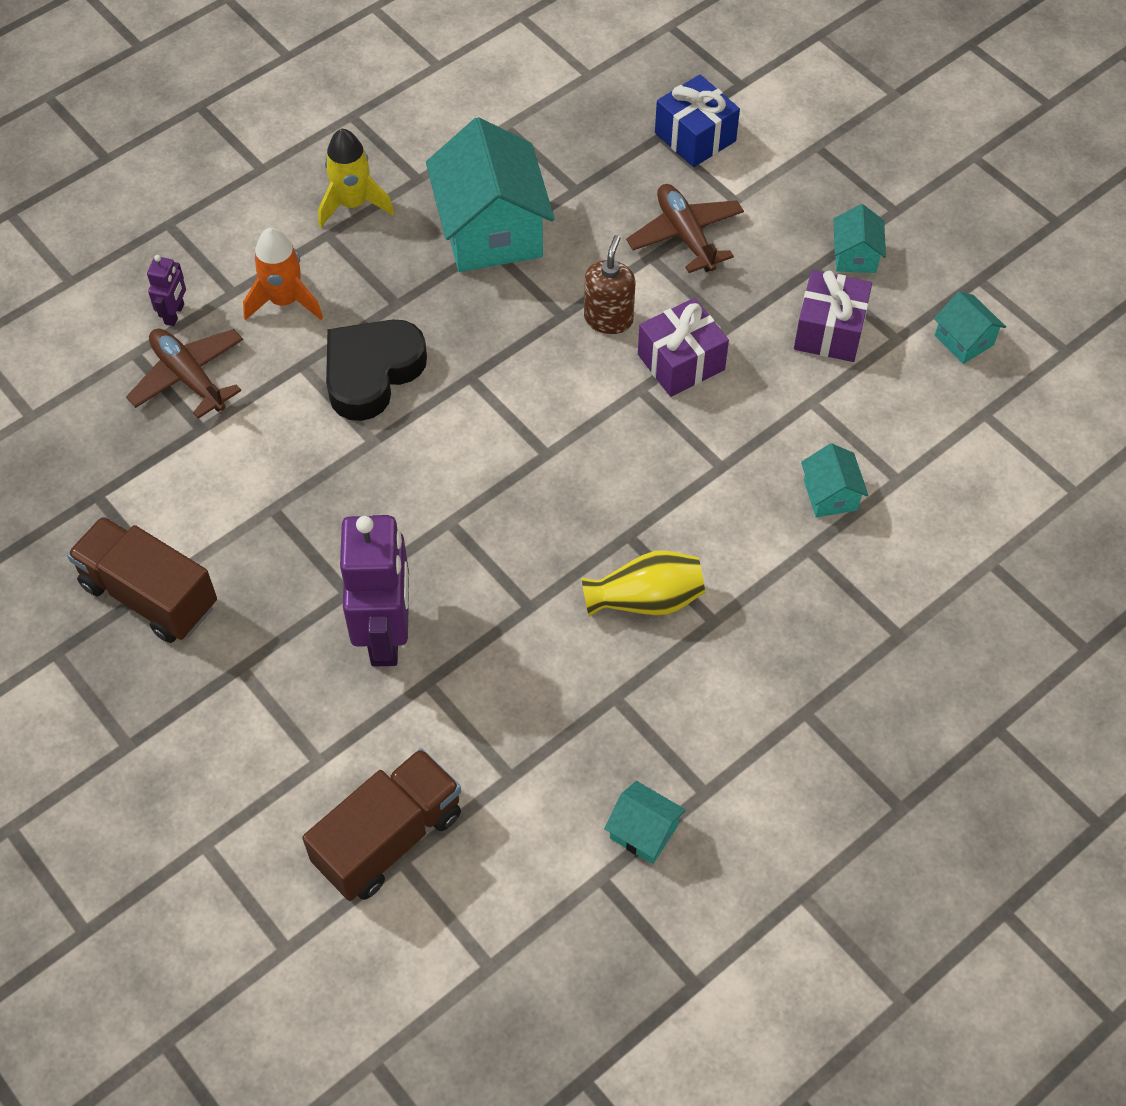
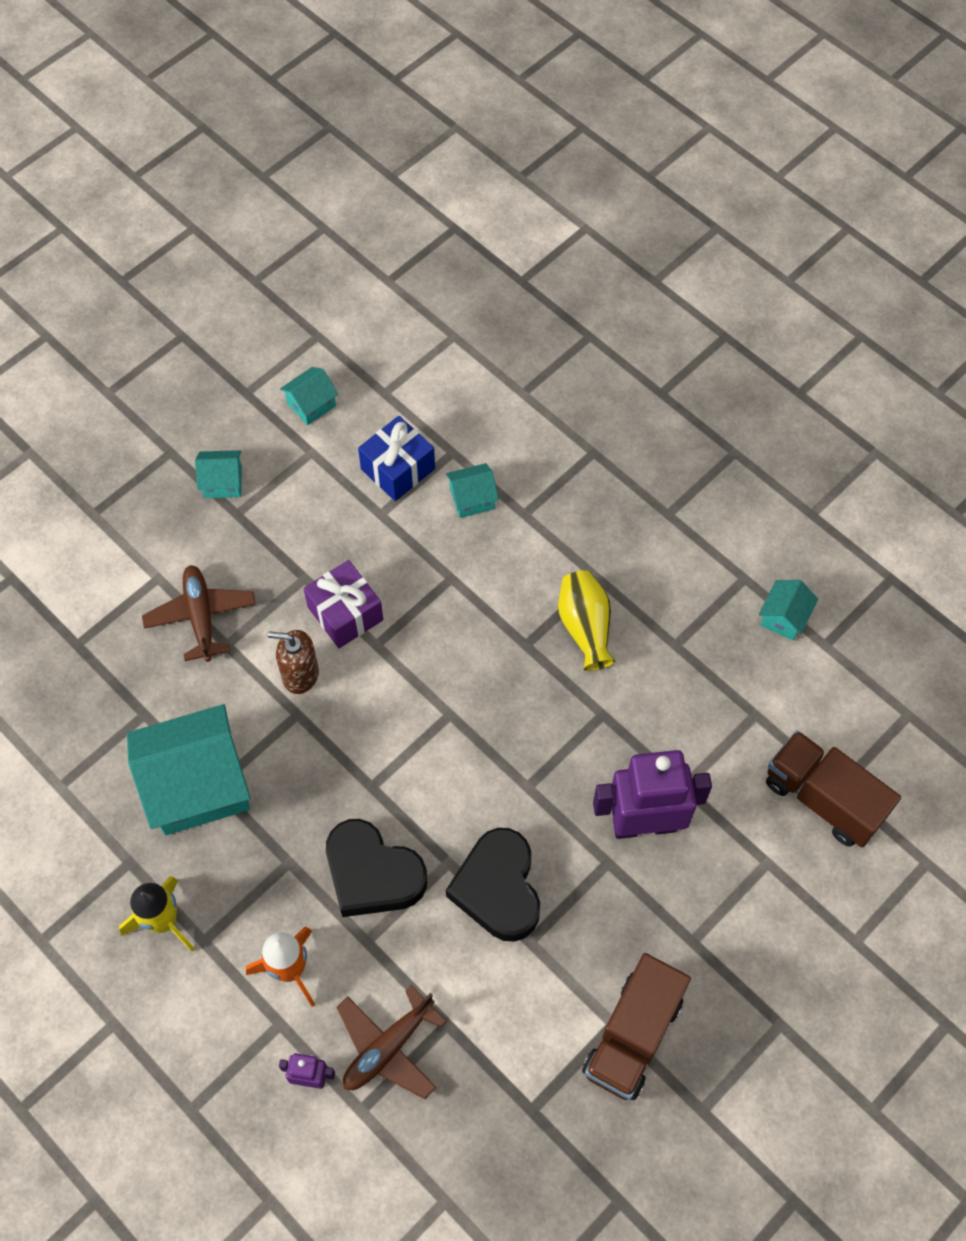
camera: 95 degrees left, 5 degrees up
(335, 484) = (498, 888): none -> black heart
(685, 235) = (201, 617): brown plane -> brown plane turned 105 degrees clockwise
(695, 137) = (79, 614): blue gift -> blue gift (398, 469)
(829, 331) = (306, 501): purple gift -> none

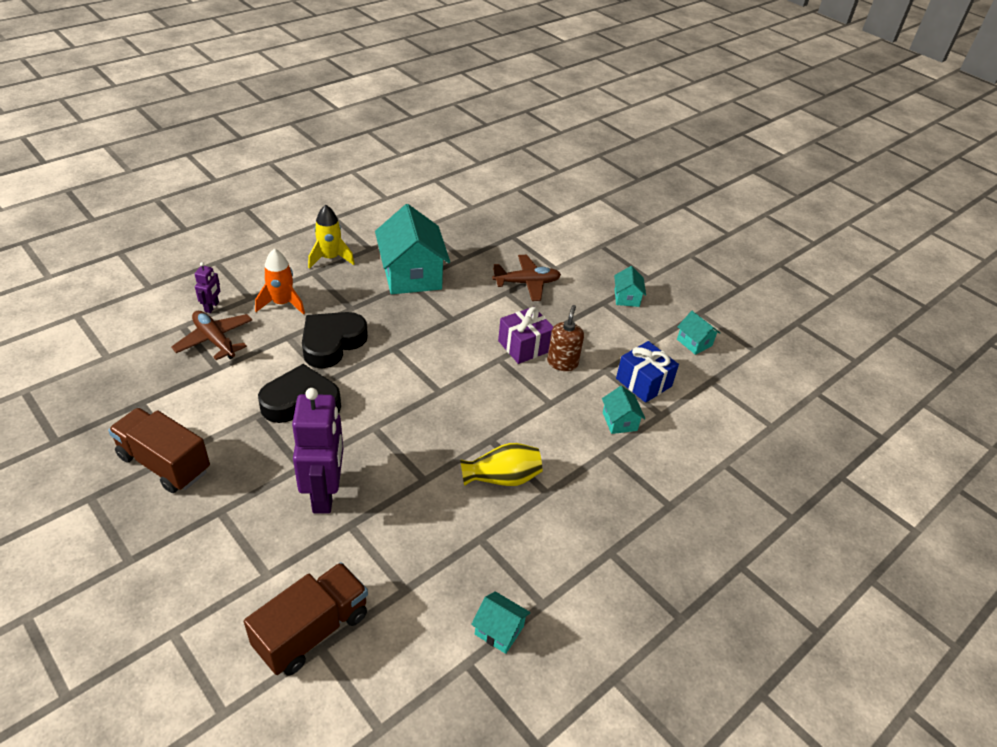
camera: 90 degrees right, 20 degrees down
(300, 674) = (480, 322): brown soap dispenser -> brown soap dispenser (562, 363)

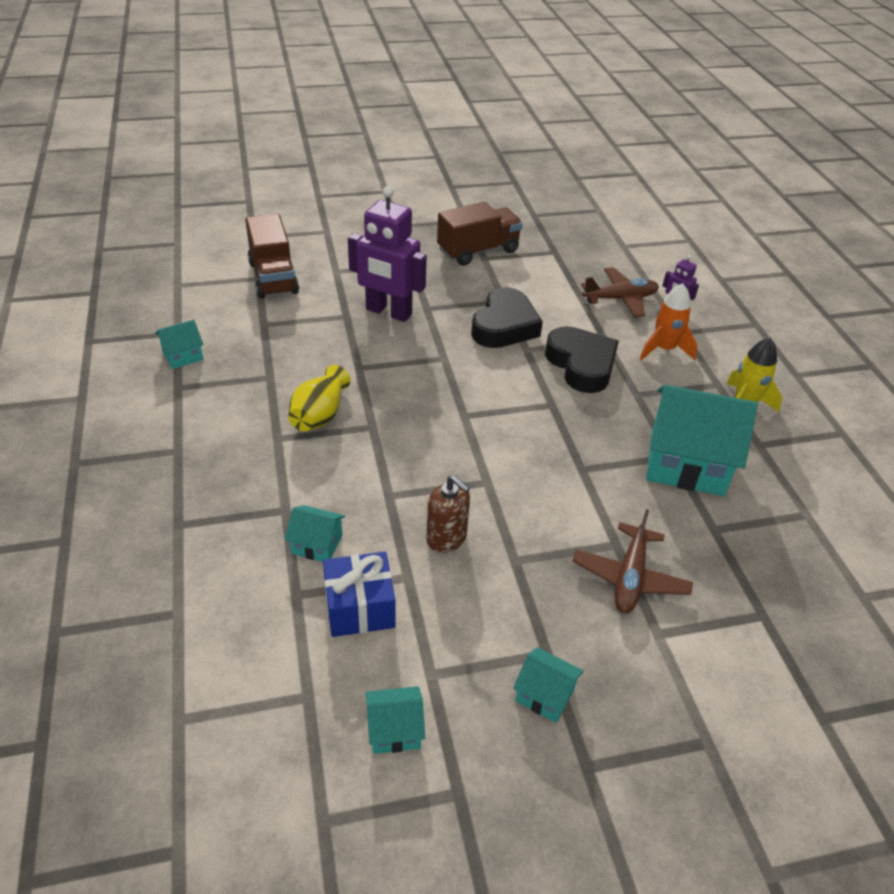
camera: 120 degrees right, 0 degrees up
(524, 346) = (497, 515): purple gift -> none

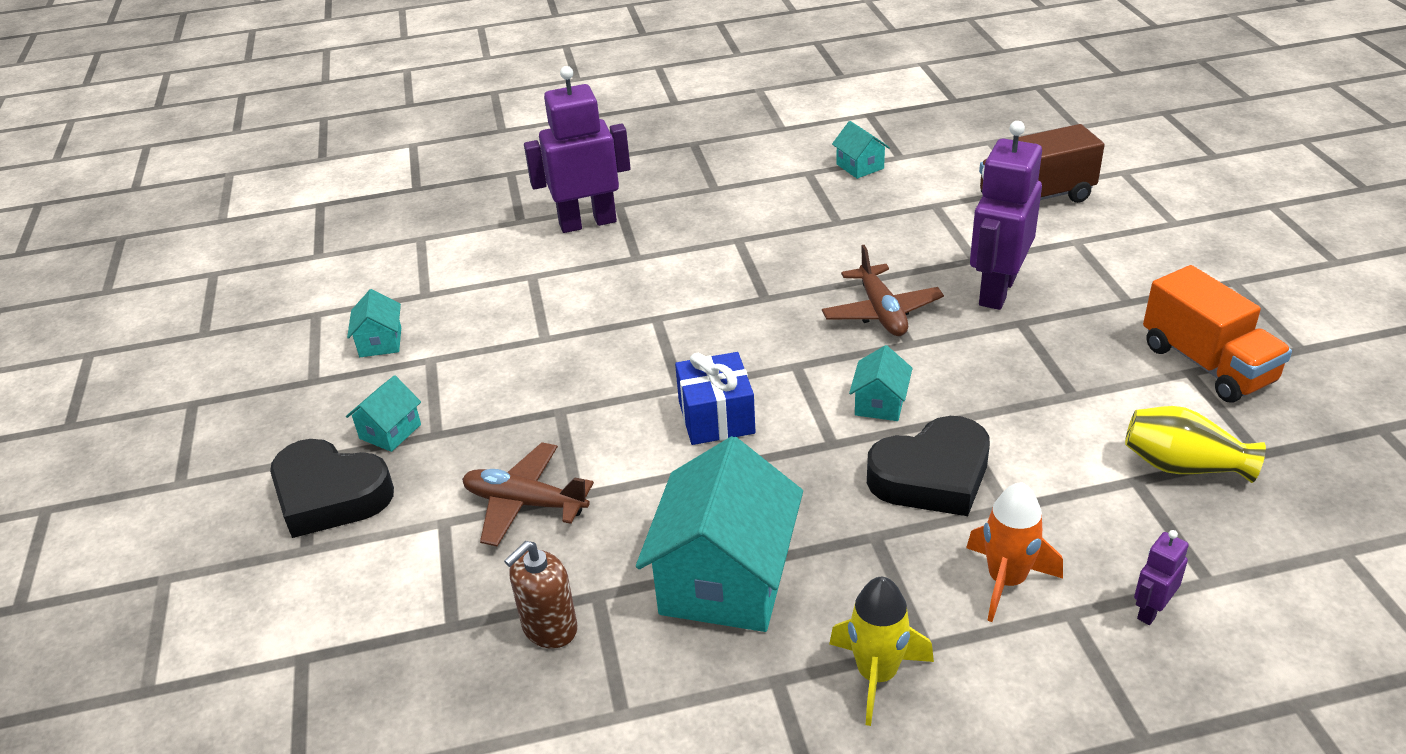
camera: 95 degrees right, 5 degrees down
(205, 550) = (587, 222): none -> purple robot
(317, 544) = (590, 280): turquoise house -> turquoise house (880, 403)
(319, 415) = (778, 261): yellow vase -> yellow vase (1183, 466)
(359, 607) = (511, 312): blue gift -> blue gift (716, 417)
(446, 538) = (593, 360): brown soap dispenser -> brown soap dispenser (549, 628)
(478, 251) = (1207, 364): brown truck -> orange truck
(504, 326) = (1004, 396): black heart -> black heart (330, 495)
(620, 299) = (1142, 533): brown plane -> brown plane (881, 312)

